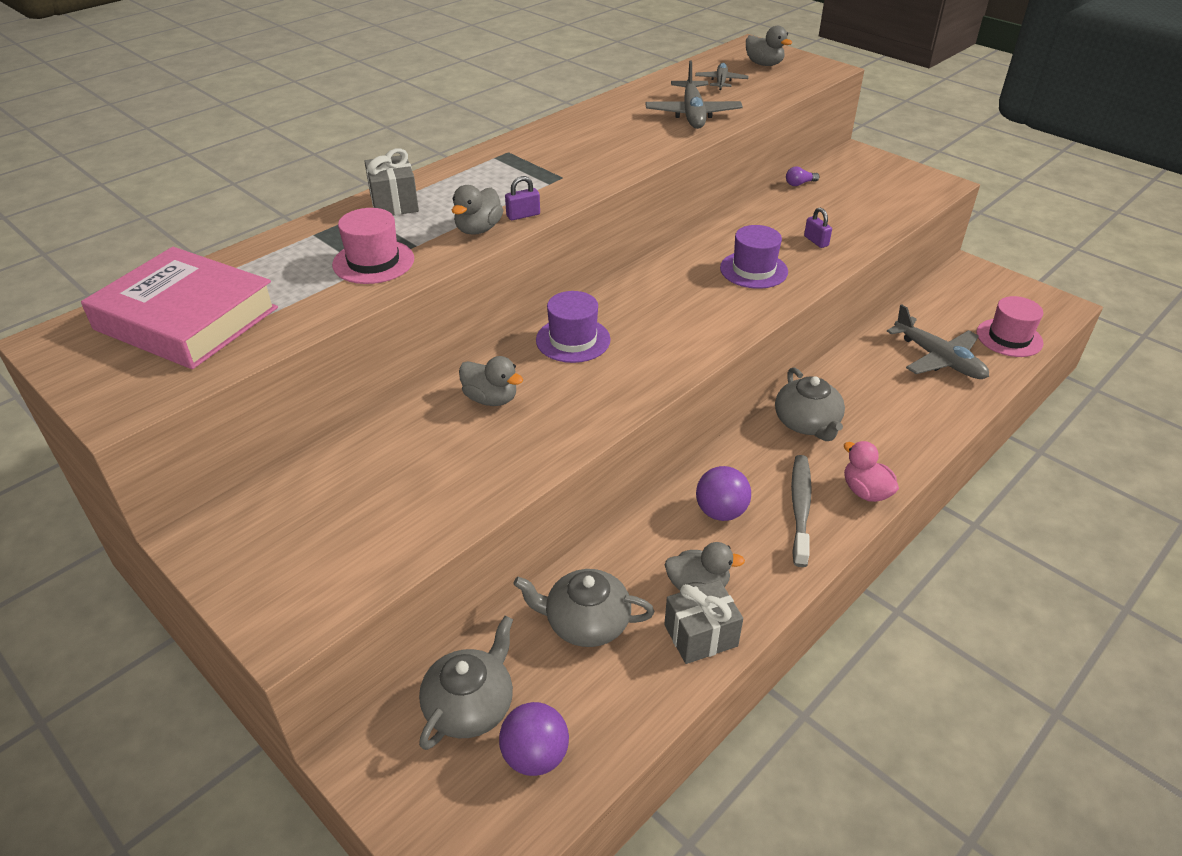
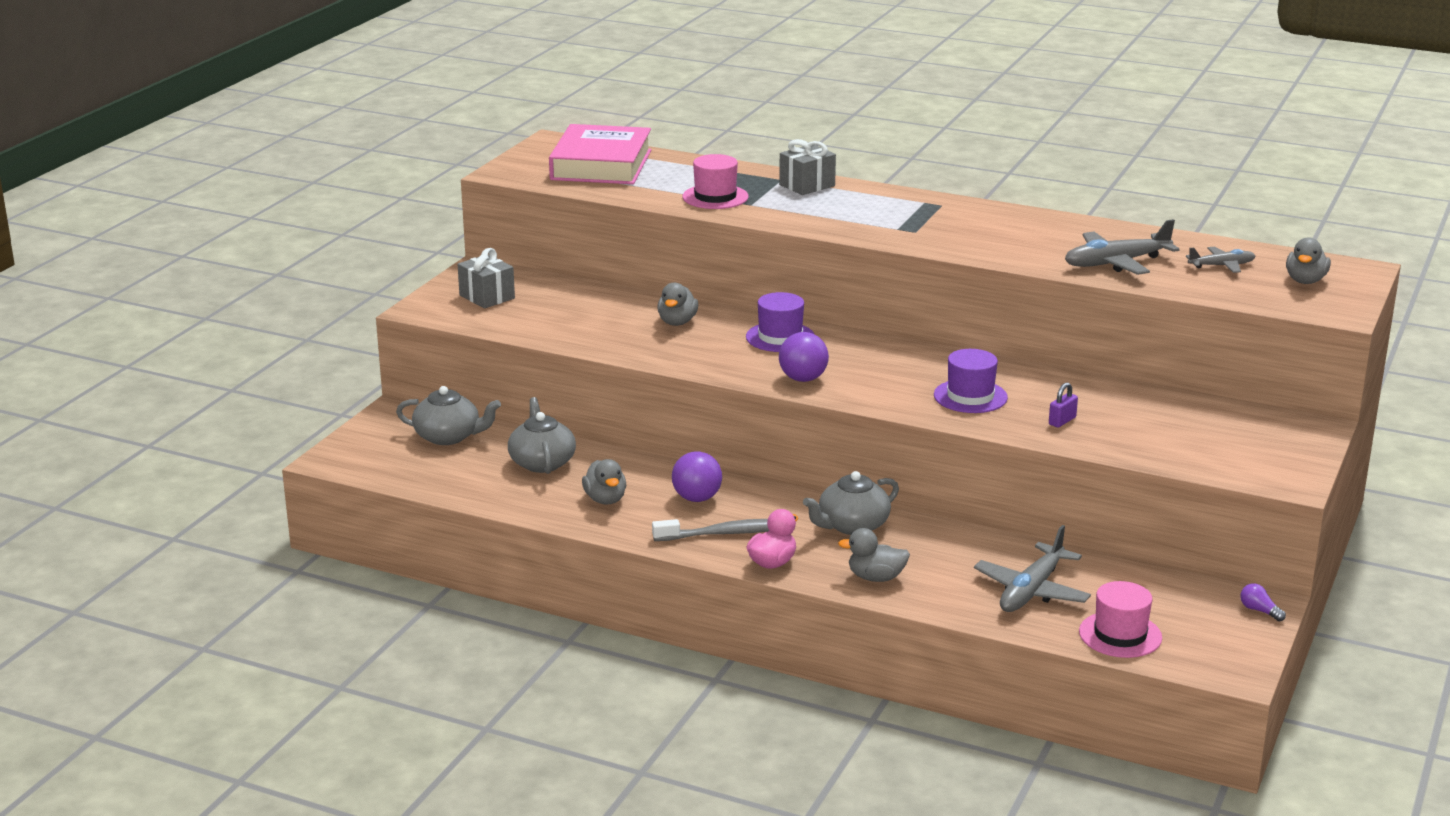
camera: 70 degrees right, 15 degrees down
(478, 229) = (794, 219): grey duck -> grey duck (876, 578)
(523, 215) = (832, 229): purple padlock -> none
(535, 756) = (420, 465): purple ball -> purple ball (803, 379)
(701, 635) = (555, 507): grey gift -> grey gift (487, 297)
(799, 184) = (1188, 401): purple light bulb -> purple light bulb (1259, 611)

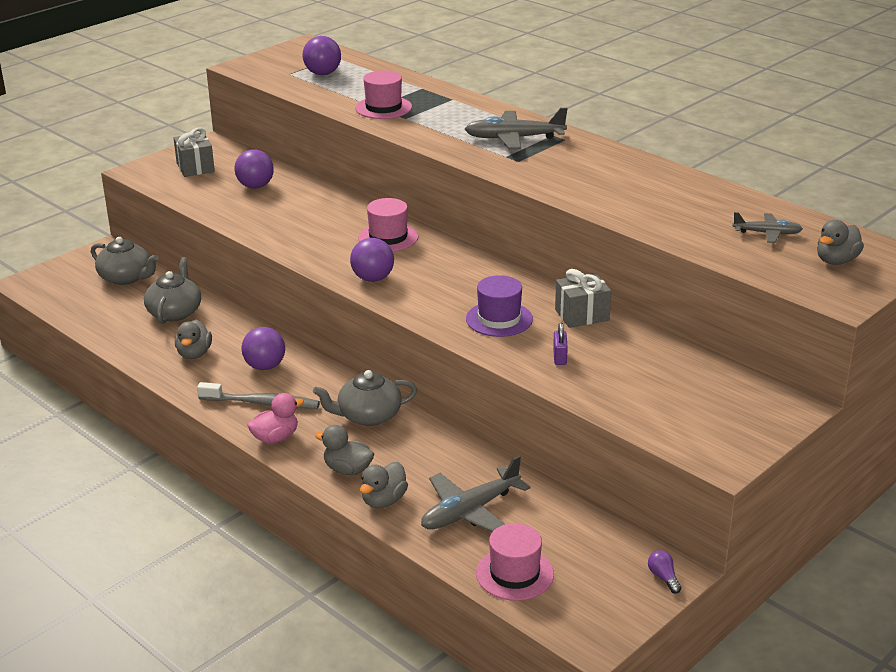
camera: 20 degrees right, 5 degrees up
(579, 307) = (255, 186): none -> purple ball
(601, 165) = (322, 69): pink book -> purple light bulb
(677, 322) = (318, 211): grey duck -> grey duck (383, 500)
(780, 337) = (388, 237): purple hat -> pink hat
(807, 185) = (468, 107): grey gift -> grey gift (582, 315)
(1062, 421) = (559, 357): purple padlock -> purple padlock turned 60 degrees counterclockwise
(1116, 263) = (670, 216): grey plane -> grey plane (514, 138)

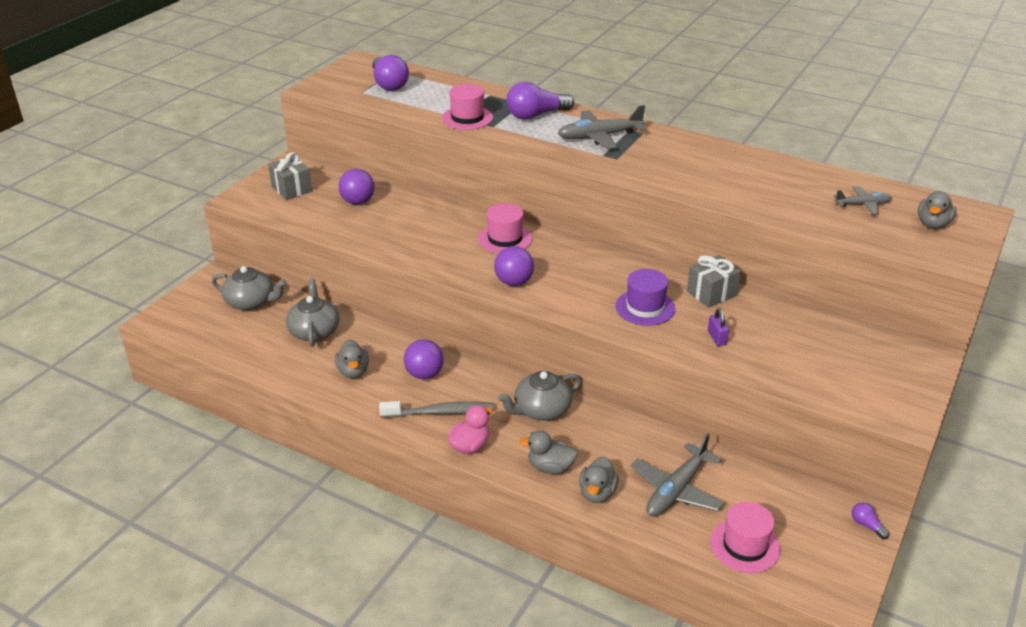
camera: 15 degrees left, 5 degrees up
(459, 112) = (536, 115): none -> purple light bulb

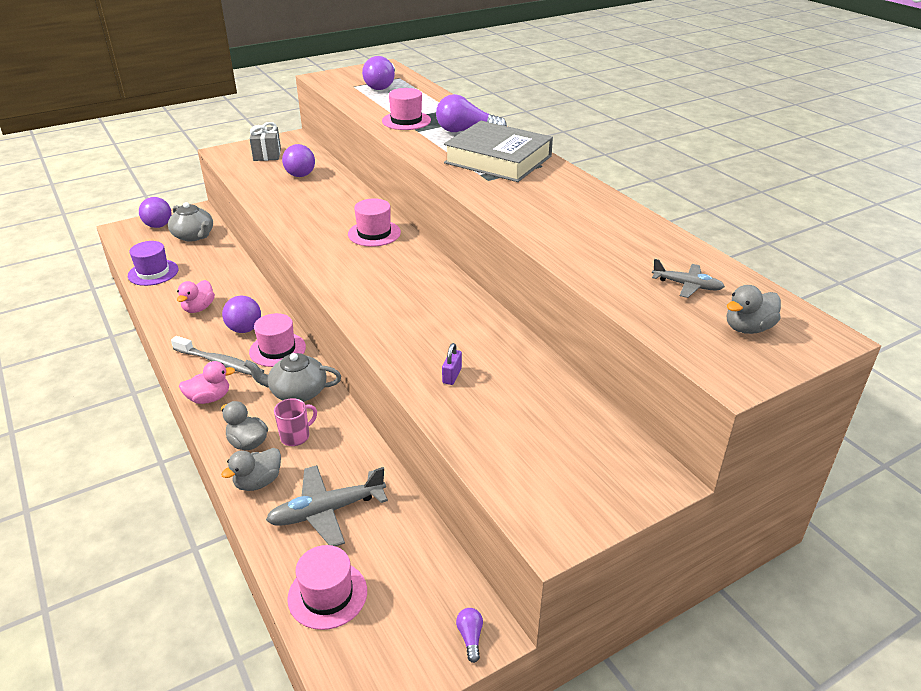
camera: 30 degrees right, 0 degrees up
(314, 331) = (209, 270): grey teapot -> none
(353, 371) = (198, 308): grey duck -> pink duck
(478, 381) = (277, 349): none -> pink hat
(514, 282) = (336, 268): purple ball -> purple ball (158, 226)
(584, 446) = (296, 436): none -> pink mug
(600, 136) = (498, 159): grey plane -> grey book
(645, 307) = (420, 326): purple hat -> purple hat (153, 272)
(711, 293) = (497, 334): grey gift -> none

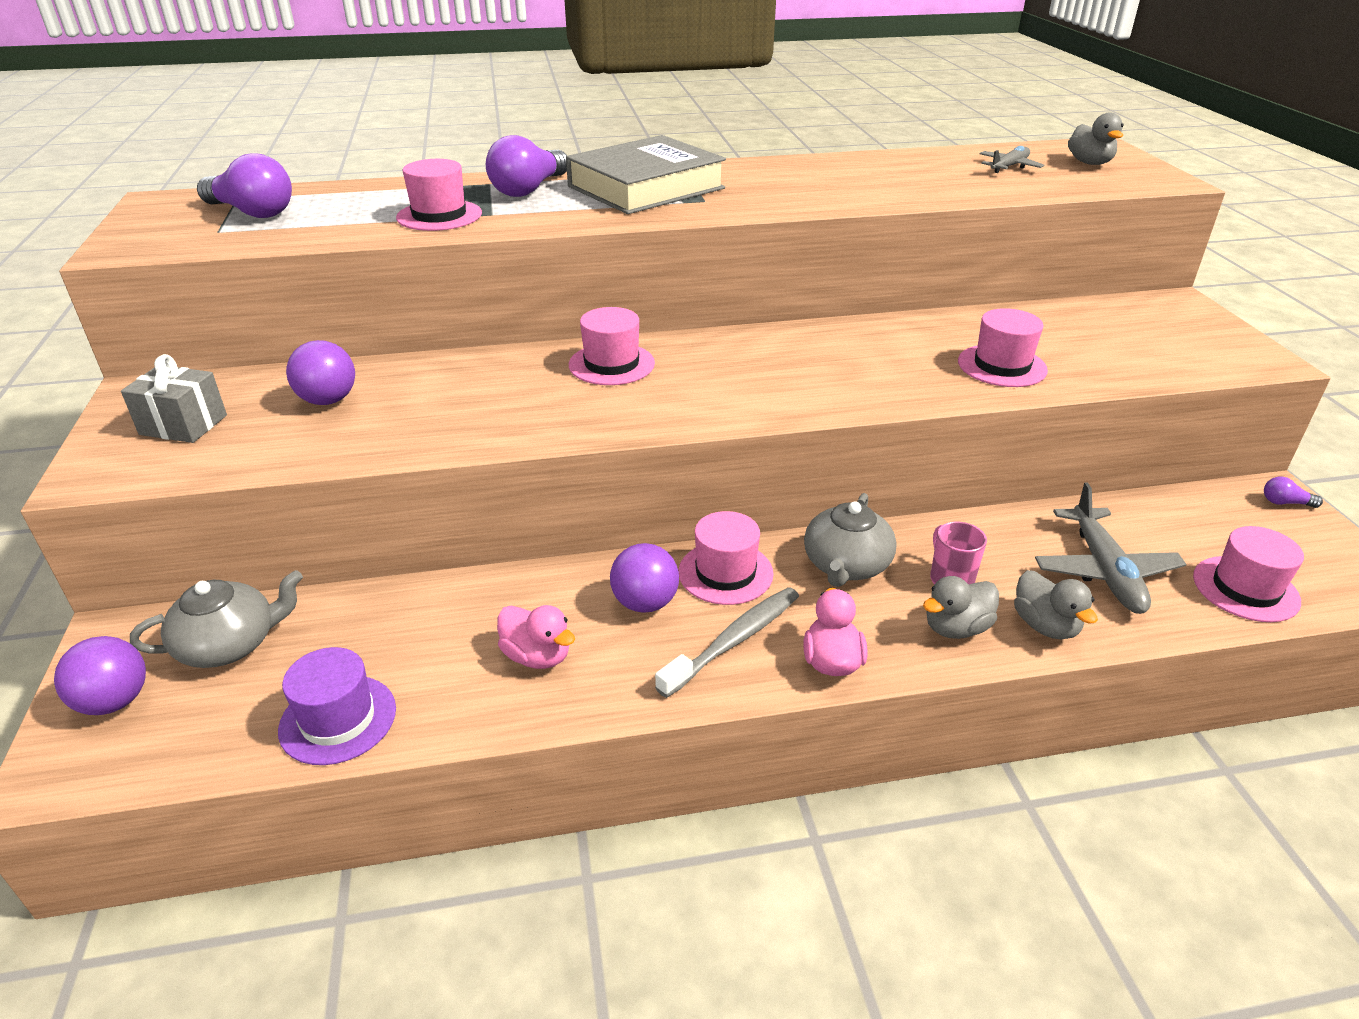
camera: 70 degrees left, 0 degrees up
(452, 376) = (1002, 366): purple padlock -> pink hat

